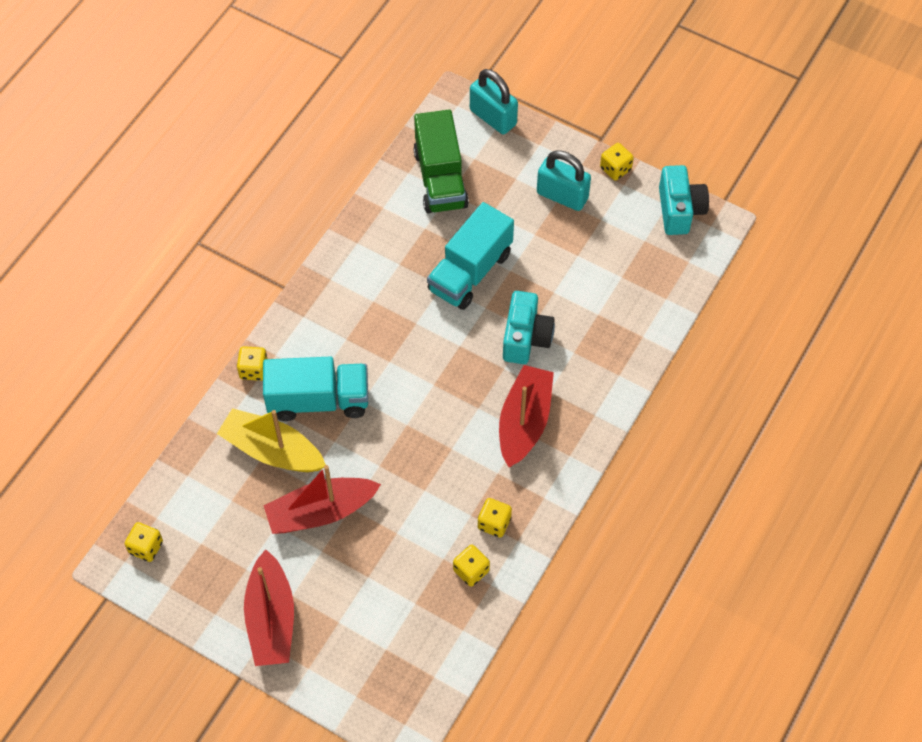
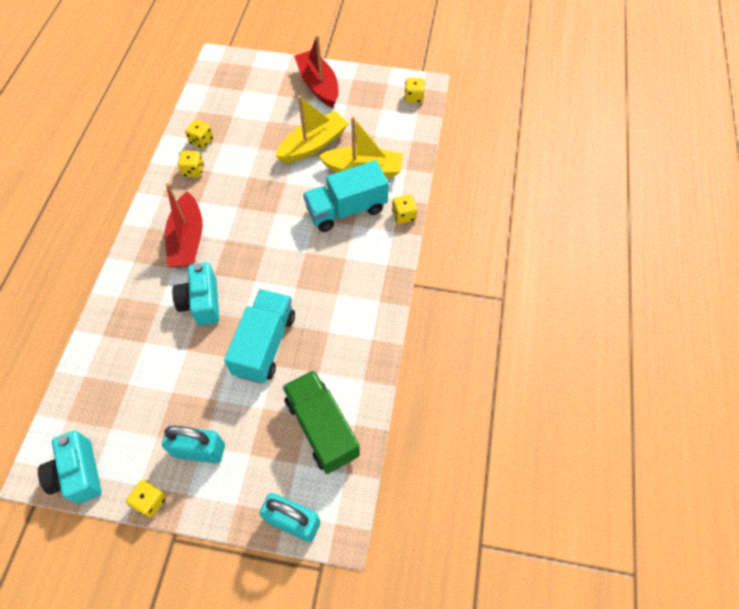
camera: 160 degrees right, 0 degrees up
(321, 512) = (313, 145): red boat -> yellow boat

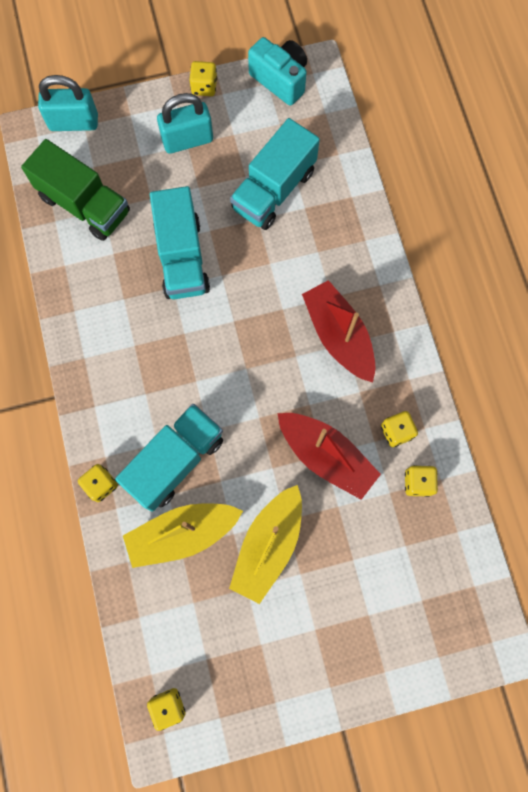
camera: 155 degrees right, 15 degrees up
(158, 368) = (273, 190): none -> turquoise truck
(202, 303) = (274, 272): turquoise camera -> none
(318, 85) = (319, 663): red boat -> red boat (326, 456)

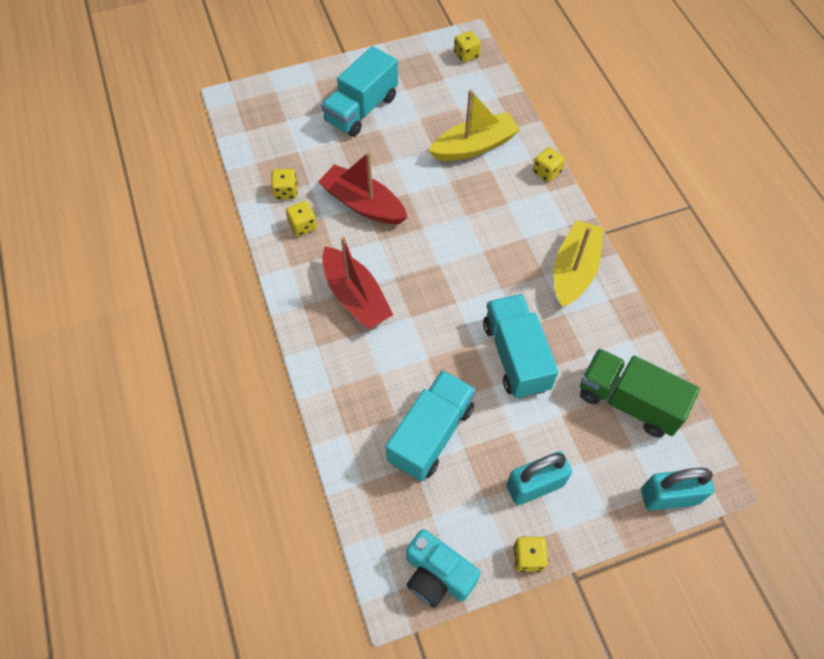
camera: 175 degrees right, 15 degrees down
(175, 461) = (489, 192): turquoise truck -> turquoise truck (361, 109)
(268, 545) = (406, 144): yellow boat -> yellow boat (574, 271)

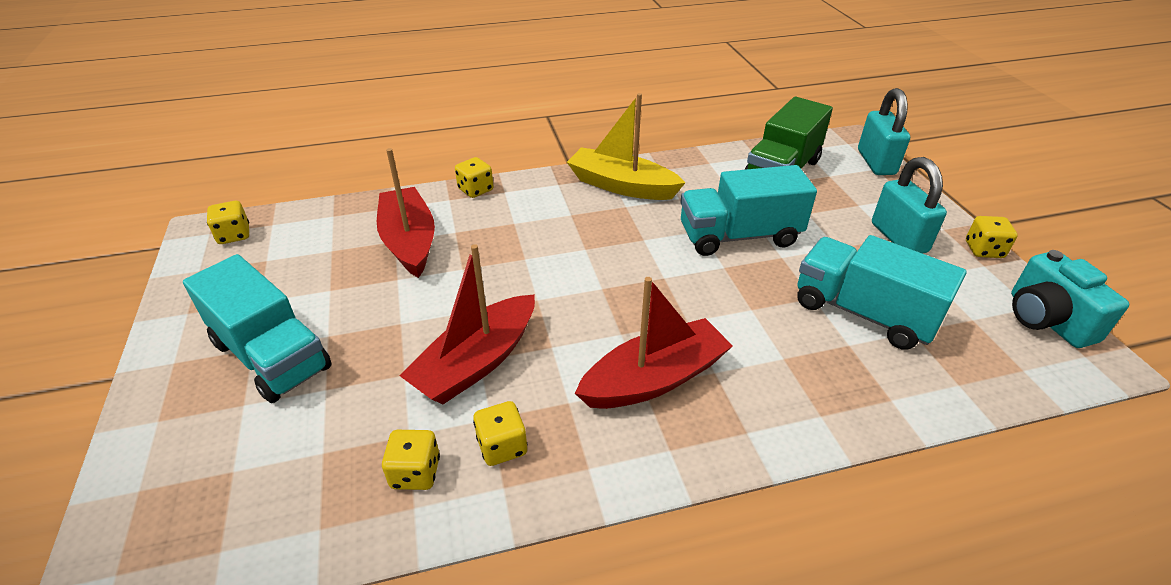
camera: 85 degrees left, 20 degrees down
(437, 575) = (1046, 320): turquoise camera -> turquoise camera turned 120 degrees clockwise
(474, 146) = (409, 241): yellow boat -> red boat

